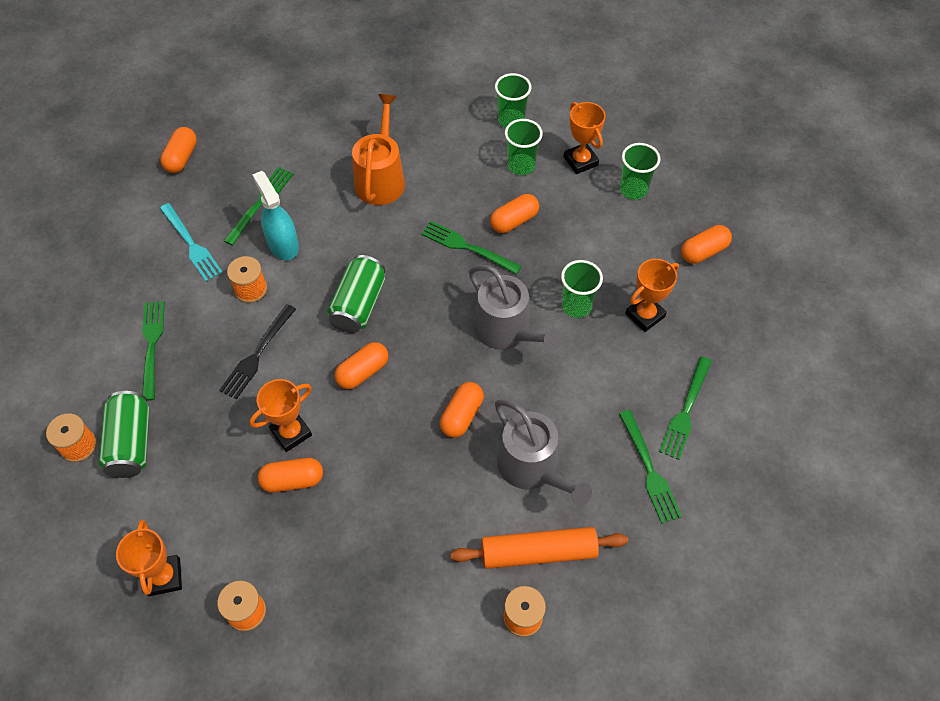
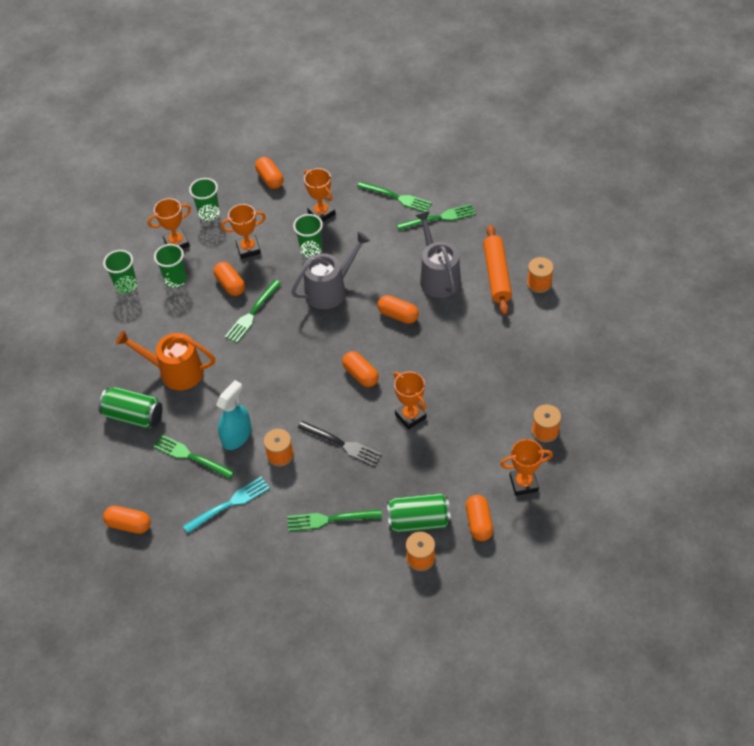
camera: 85 degrees left, 5 degrees down
(283, 244) = (237, 436): turquoise spray bottle -> turquoise spray bottle turned 150 degrees clockwise
(292, 480) = (448, 412): orange capsule -> orange capsule (479, 523)
(359, 305) = (300, 380): green can -> green can (134, 416)
(532, 468) = (438, 277): grey watering can -> grey watering can turned 75 degrees counterclockwise
(575, 236) = (248, 249): none -> orange trophy

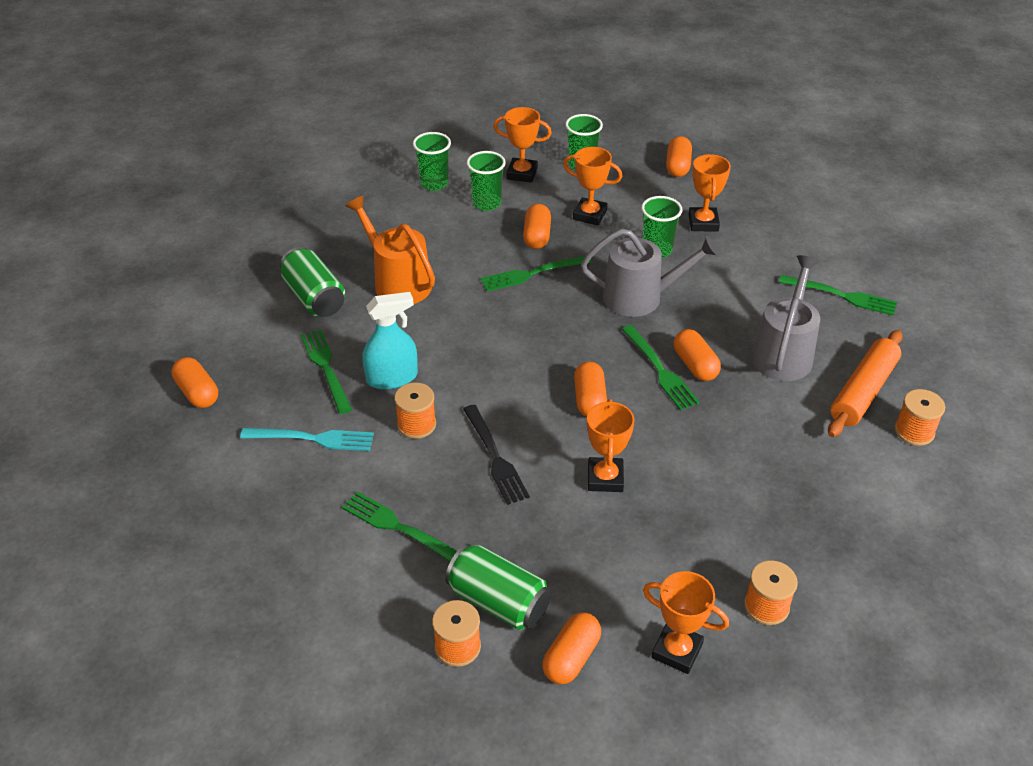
camera: 35 degrees right, 10 degrees down
(397, 197) = (808, 251): green fork -> green fork (660, 370)

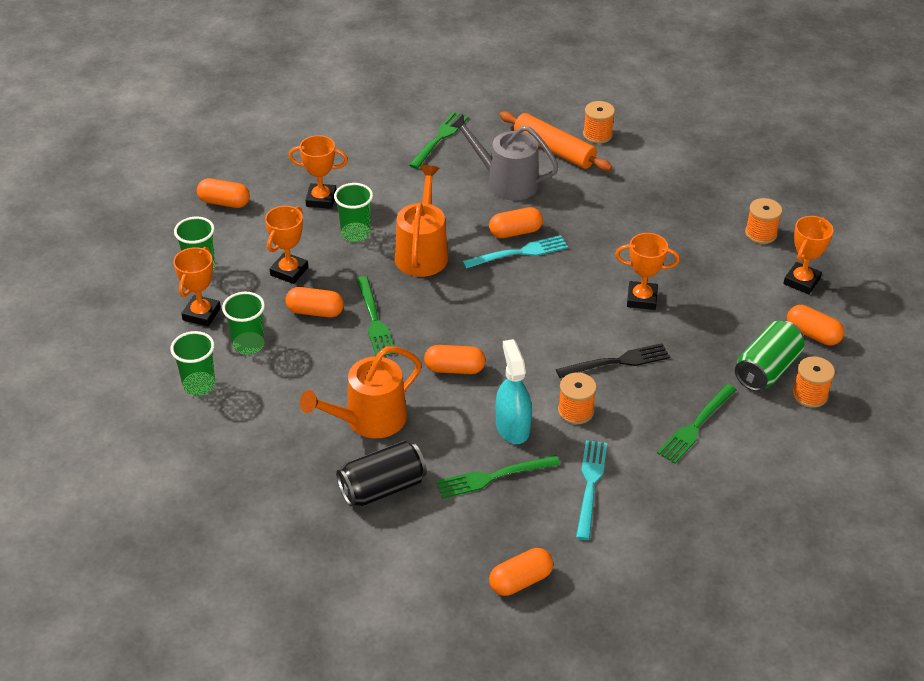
camera: 85 degrees left, 0 degrees up
(314, 298) = (382, 488): green can -> black can
(589, 399) = (552, 298): orange capsule -> orange capsule (454, 369)
(640, 297) = (422, 253): grey watering can -> orange watering can
(660, 370) = (519, 252): green fork -> turquoise fork

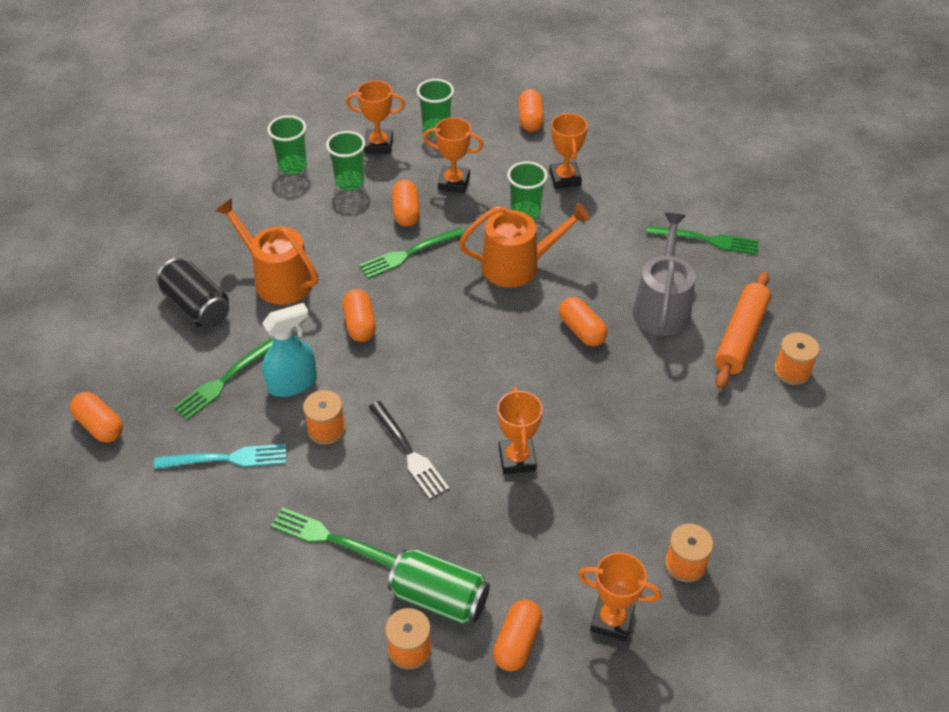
camera: 75 degrees right, 5 degrees up
(493, 477) = (224, 381): green fork -> green fork turned 105 degrees counterclockwise
(519, 252) = (550, 340): turquoise fork -> none

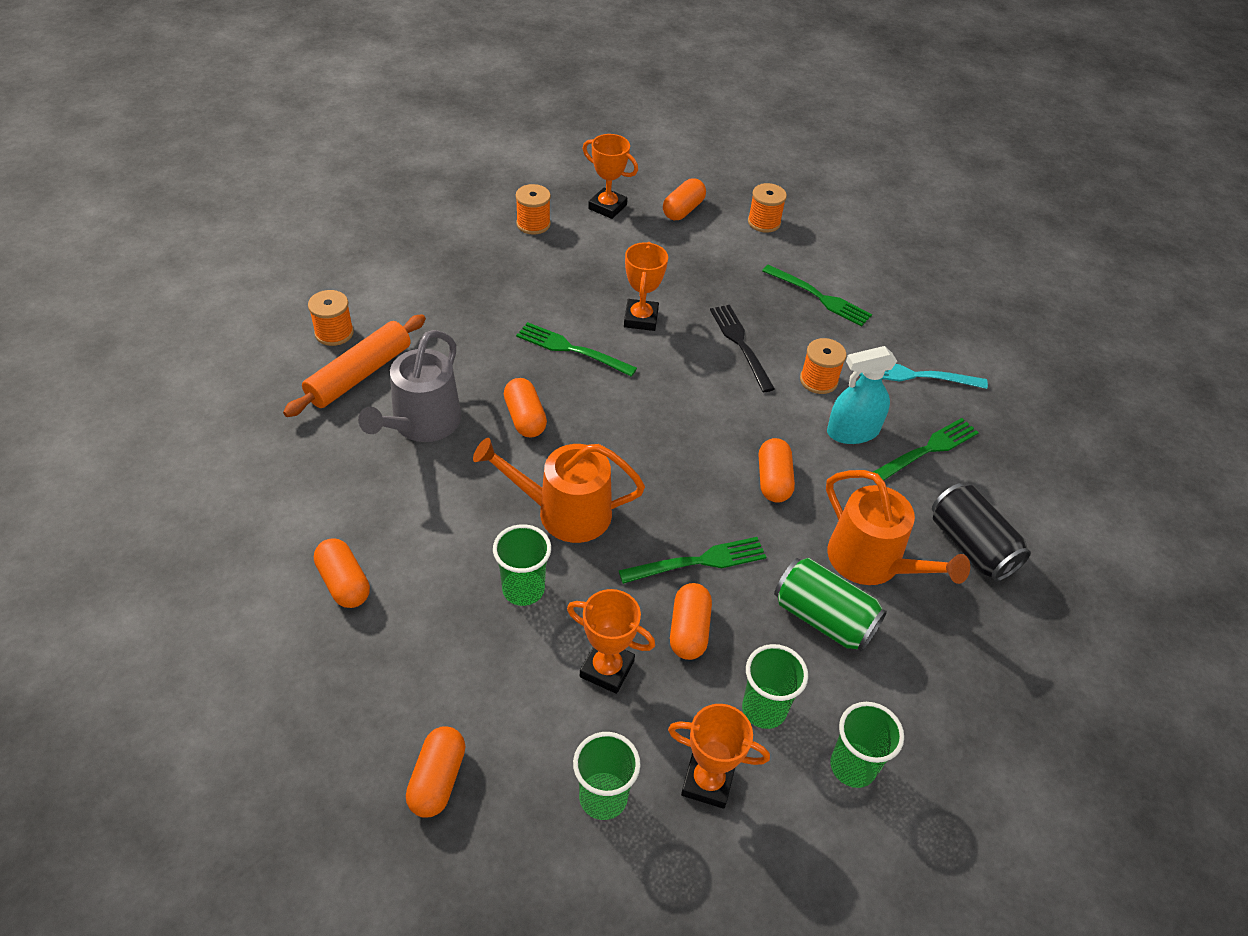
camera: 170 degrees left, 0 degrees up
(100, 426) = (1051, 432): orange capsule -> orange capsule (344, 583)
(439, 598) = (735, 244): green can -> green can (823, 618)
(565, 178) = (441, 637): orange trophy -> none
(707, 240) = (311, 493): green fork -> green fork (571, 349)

